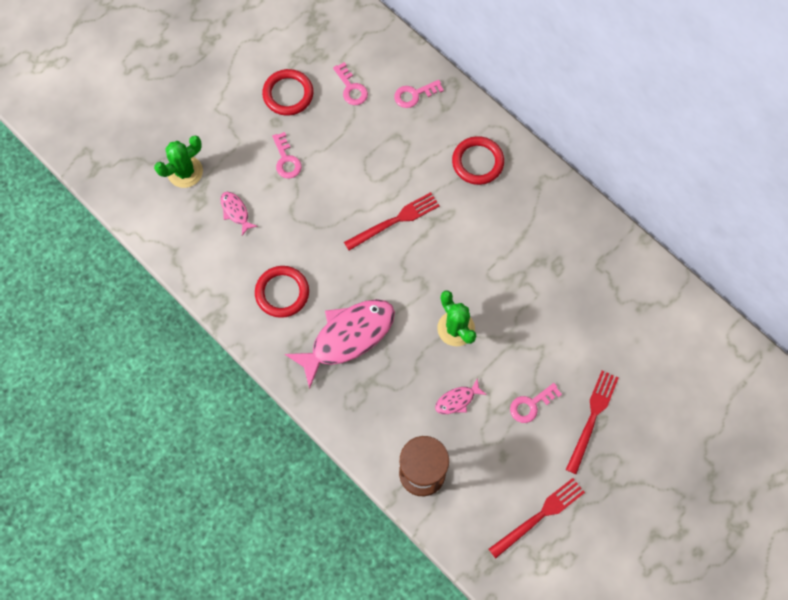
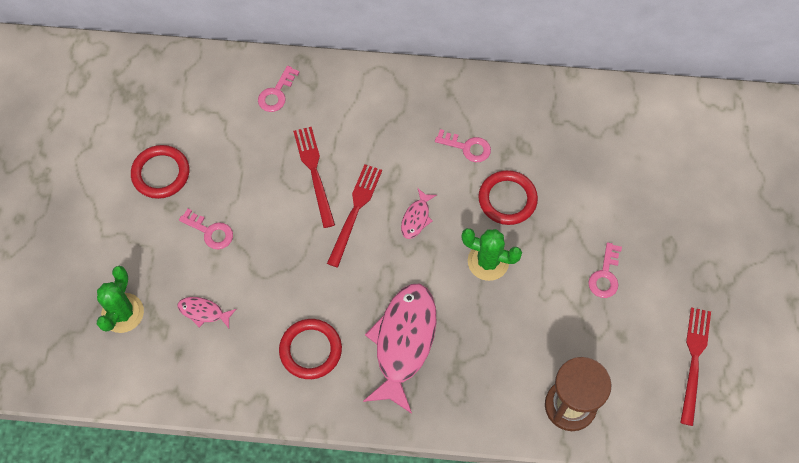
camera: 40 degrees left, 5 degrees down
(351, 88) = (215, 127): pink key -> pink key (467, 147)
(457, 400) = (543, 320): pink fish -> pink fish (416, 218)
(477, 162) = (381, 110): red ring -> red ring (507, 199)
(592, 418) = (661, 247): red fork -> red fork (314, 173)

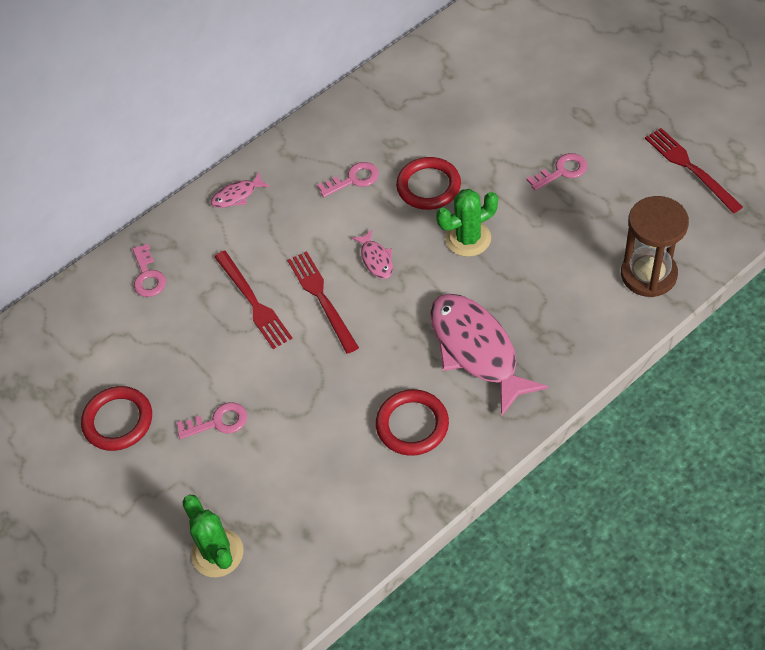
camera: 40 degrees left, 10 degrees down
(203, 312) = (288, 484): pink fish -> pink fish (237, 195)
(314, 173) = (253, 302): red fork -> red fork turned 150 degrees counterclockwise
(605, 275) = (562, 171): pink key -> pink key turned 90 degrees counterclockwise

